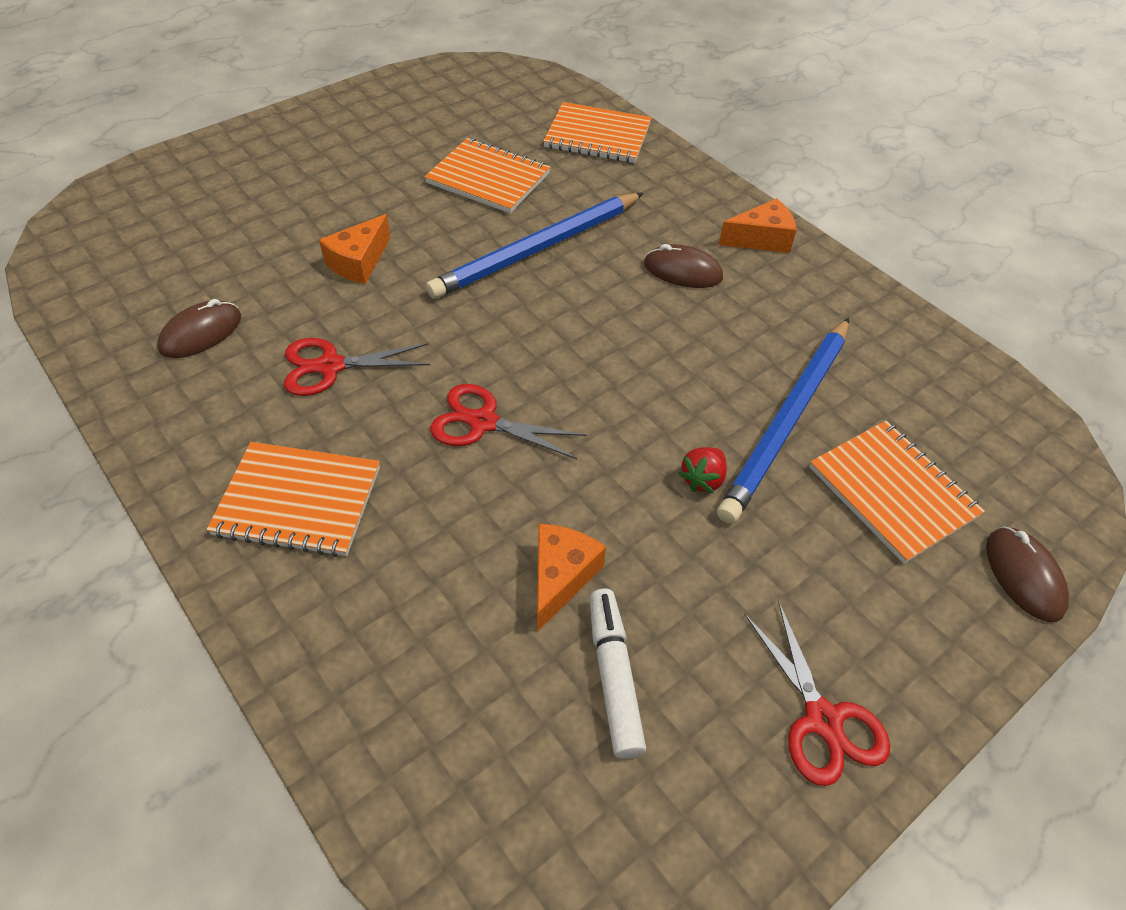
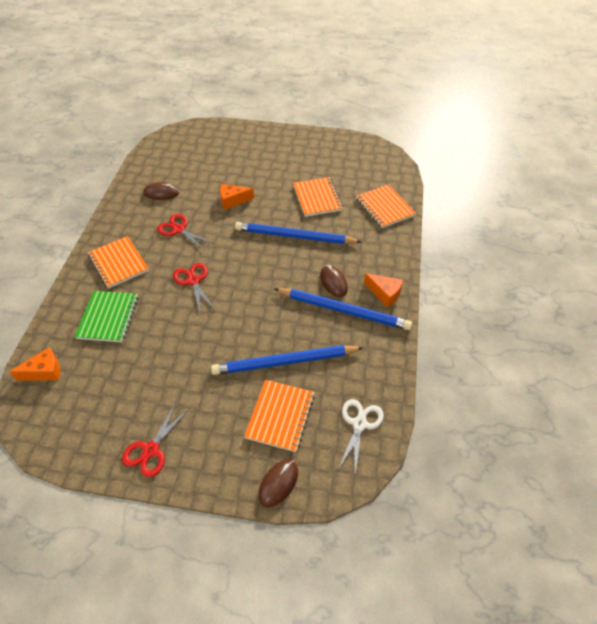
camera: 50 degrees right, 0 degrees up
(424, 601) = (108, 317): none -> green notebook
(560, 577) = (147, 343): orange cheese -> orange cheese (44, 371)
(613, 677) = (120, 382): white marker -> none
(702, 479) = (227, 354): red strawberry -> none
(749, 296) = (343, 310): none -> blue pencil
(978, 414) = (359, 424): none -> white scissors

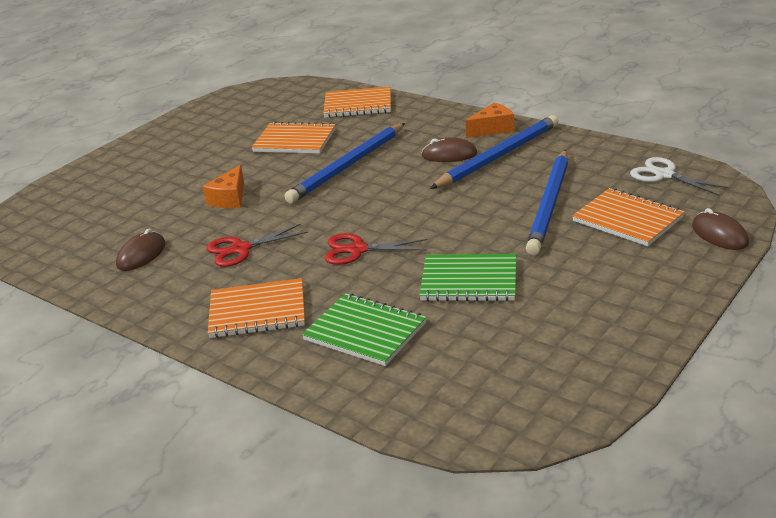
camera: 60 degrees left, 20 degrees down
(44, 371) = (428, 405): orange cheese -> none
(151, 450) = (630, 318): red scissors -> none
(173, 348) = (469, 281): none -> green notebook

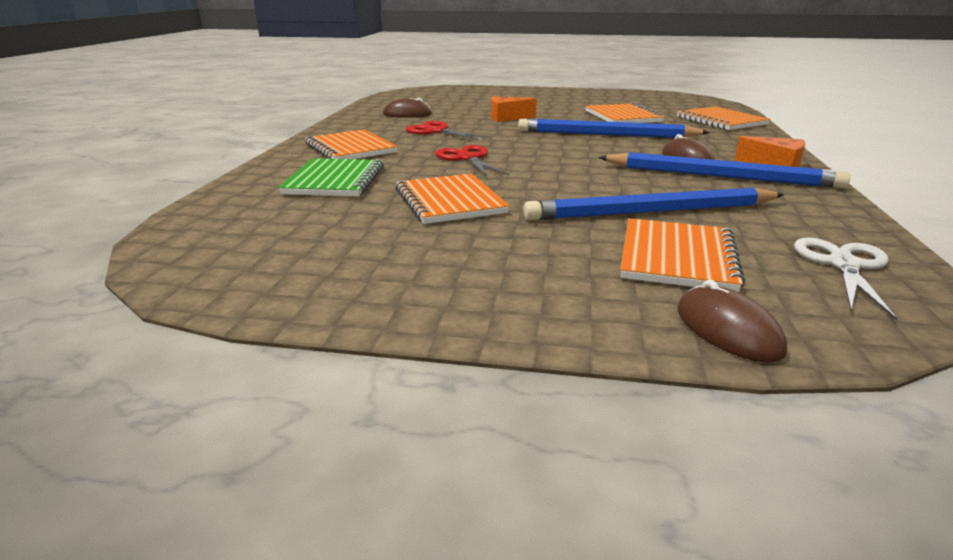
camera: 60 degrees right, 5 degrees down
(469, 281) = (449, 201): green notebook -> orange notebook
(719, 235) = (727, 330): brown mouse -> brown mouse turned 60 degrees counterclockwise

